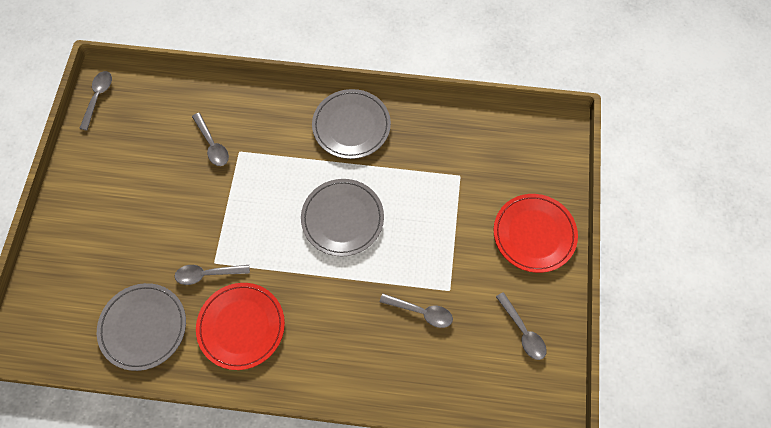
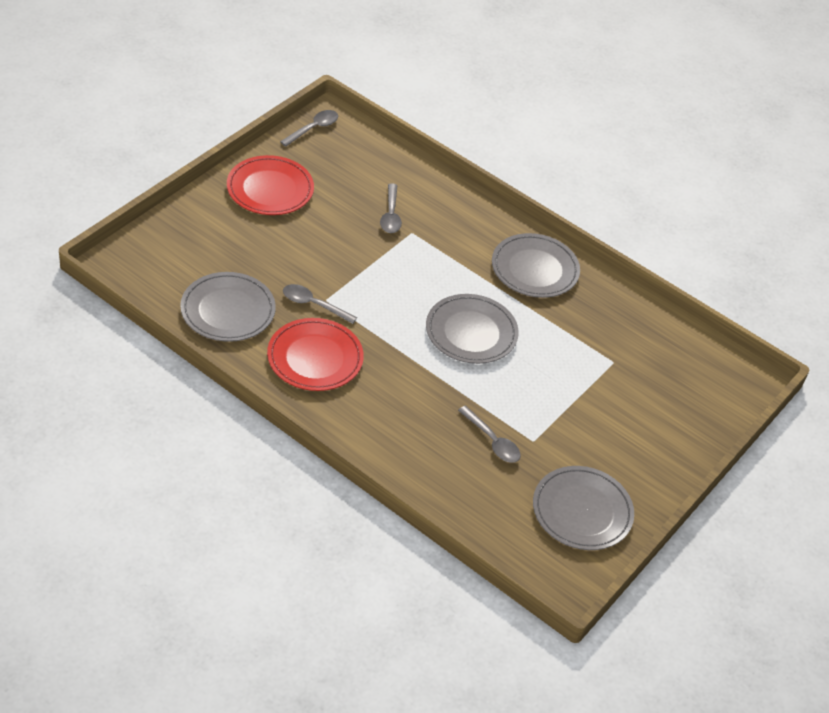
camera: 25 degrees right, 20 degrees down
(523, 331) = (582, 511): grey spoon -> grey plate
(534, 234) = (654, 446): red plate -> red plate (270, 189)

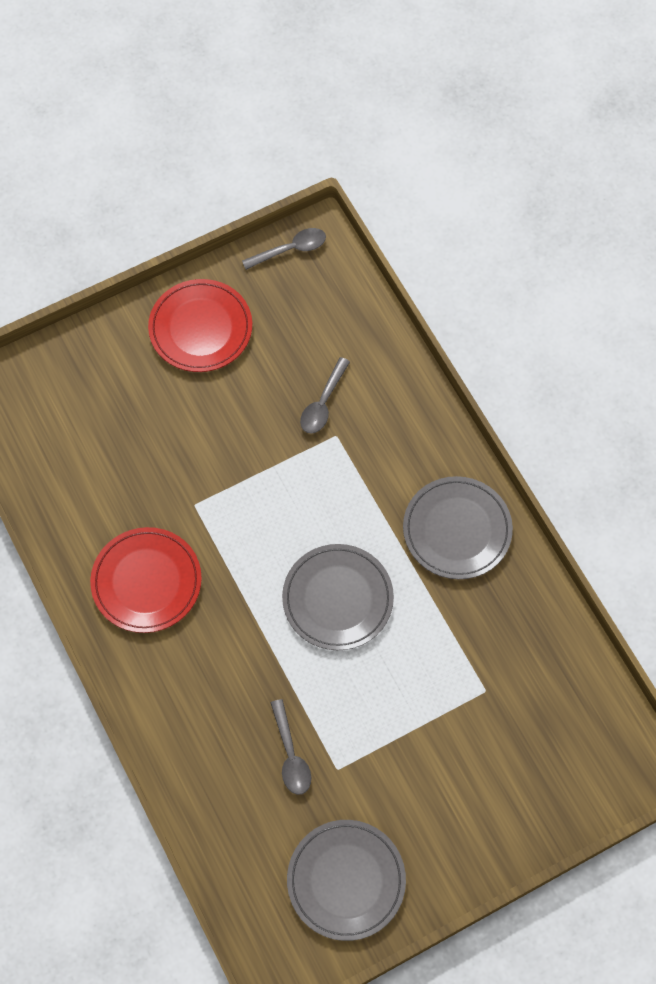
camera: 30 degrees right, 20 degrees up
(228, 310) = (81, 489): grey plate -> none
(313, 305) = (177, 507): grey spoon -> none

